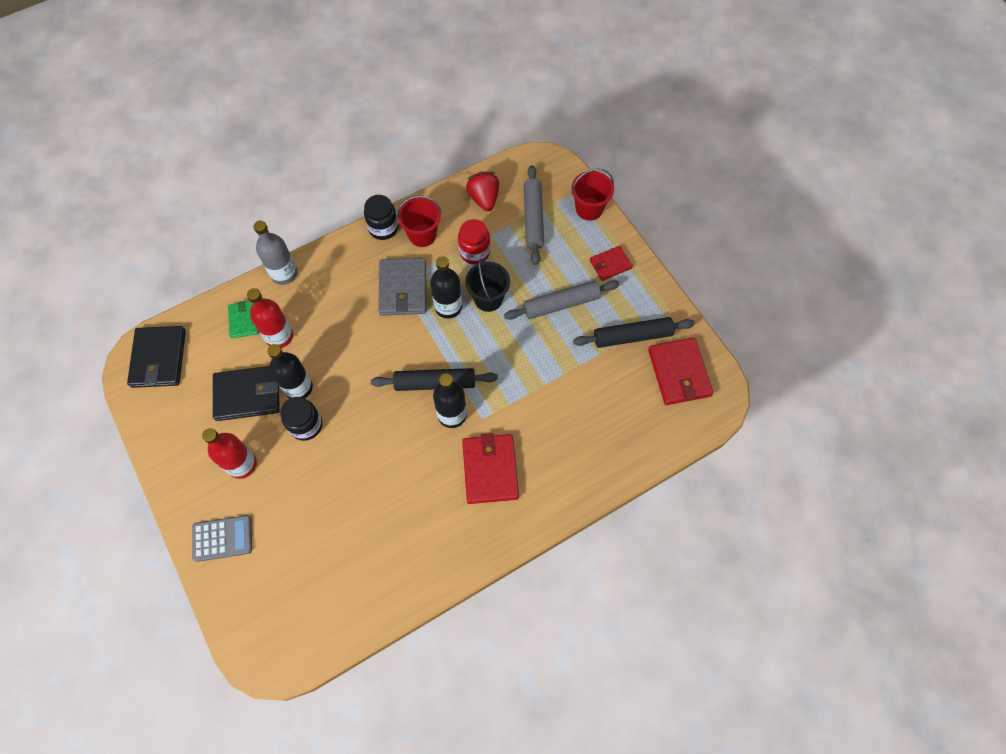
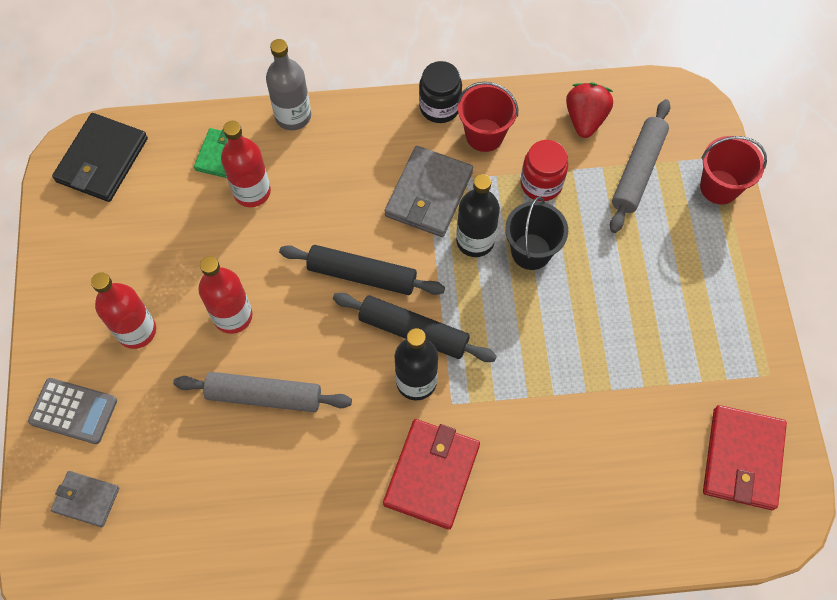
camera: 25 degrees right, 0 degrees up
(247, 394) = (182, 248): black wallet -> none
(261, 593) = (86, 499): none -> grey wallet
(298, 387) = (245, 265): black bottle -> none
(306, 425) = (233, 316): black jar -> red bottle
(561, 304) = (624, 298): grey rolling pin -> grey rolling pin (264, 396)
(610, 264) = (714, 273): red wallet -> none
(632, 336) = (700, 381): black rolling pin -> black rolling pin (362, 275)

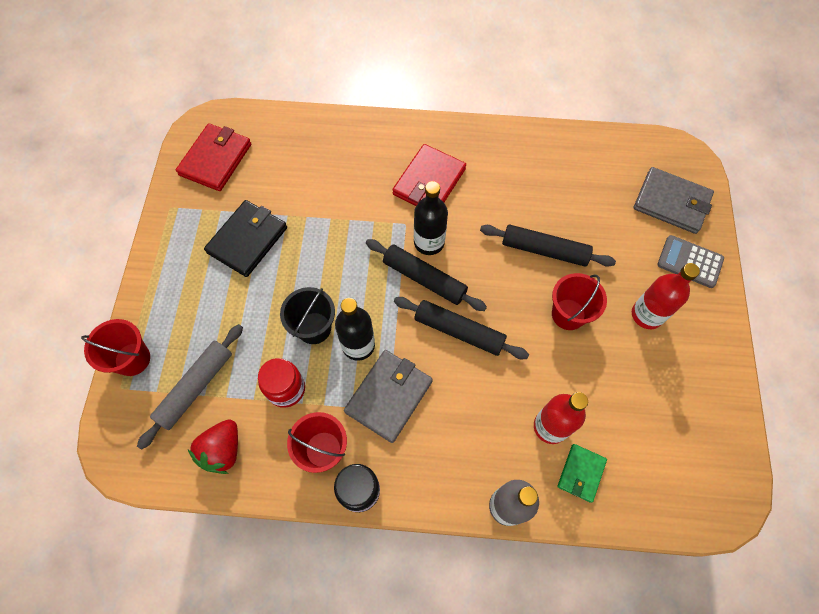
camera: 170 degrees left, 0 degrees up
(86, 499) = (671, 202): grey wallet -> grey wallet, size x1.69
(102, 160) = (697, 487): black wallet -> black wallet (247, 240)
(233, 316) = (568, 314): red bottle -> red bucket
(264, 396) = (544, 250): grey rolling pin -> black rolling pin

